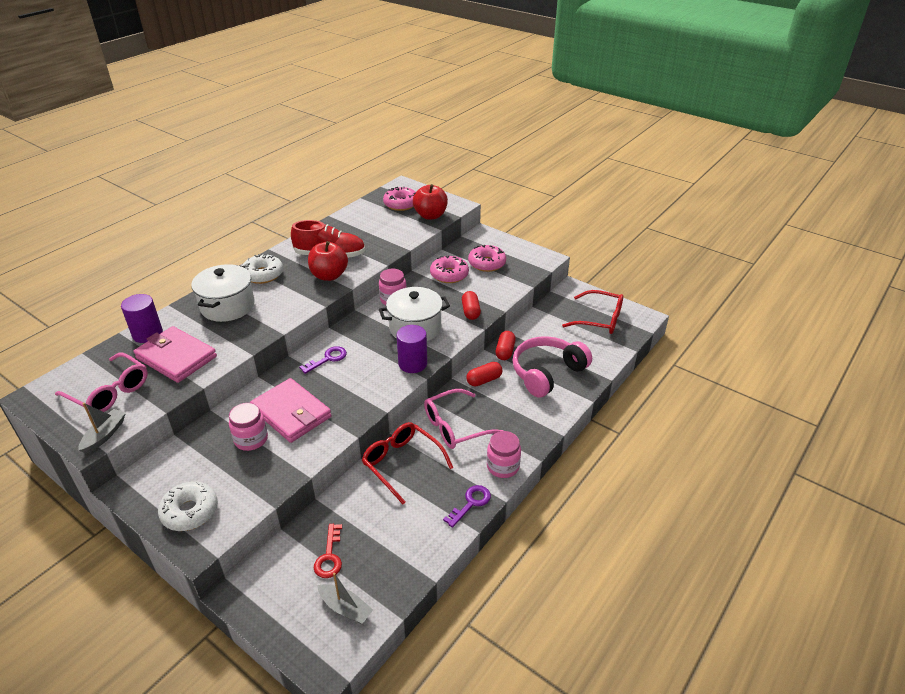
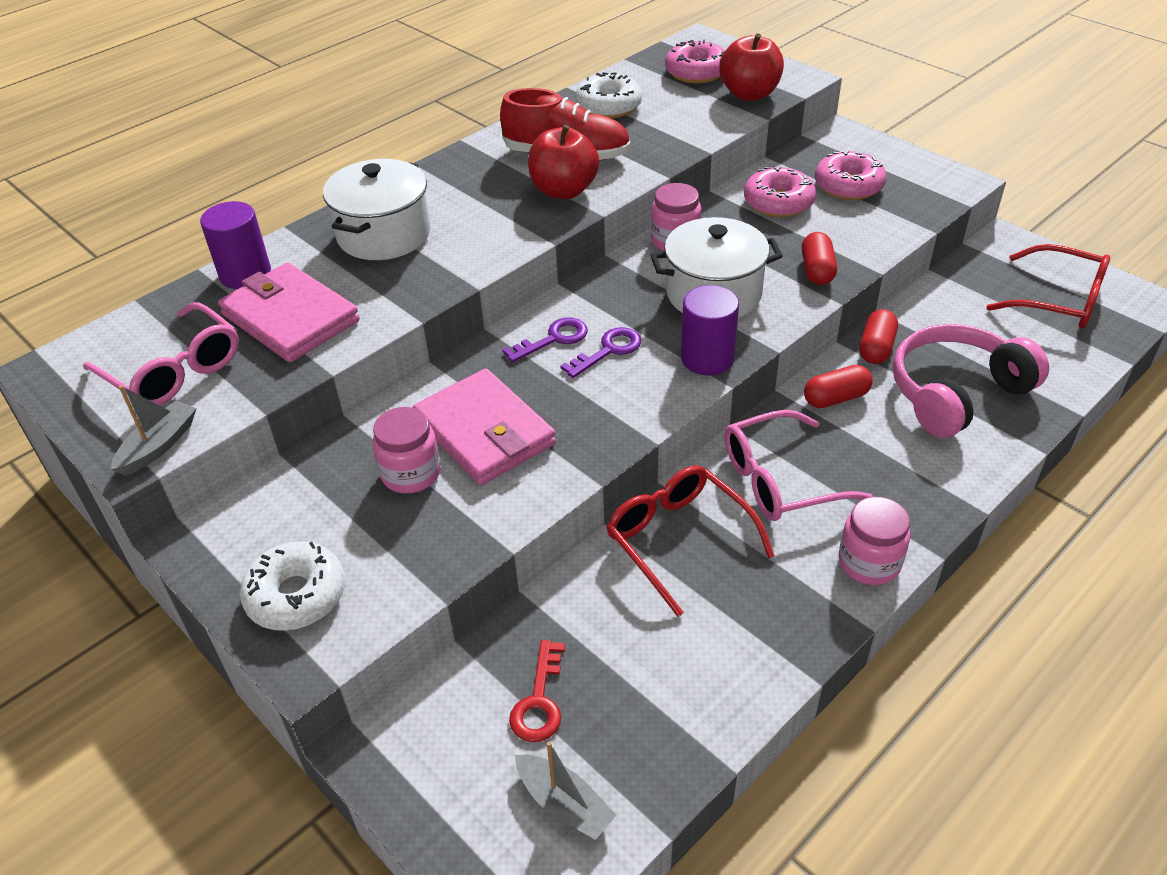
camera: 10 degrees right, 5 degrees up
(263, 274) = (448, 183): white donut -> white donut (608, 106)
(471, 503) = (806, 627): purple key -> purple key (608, 350)

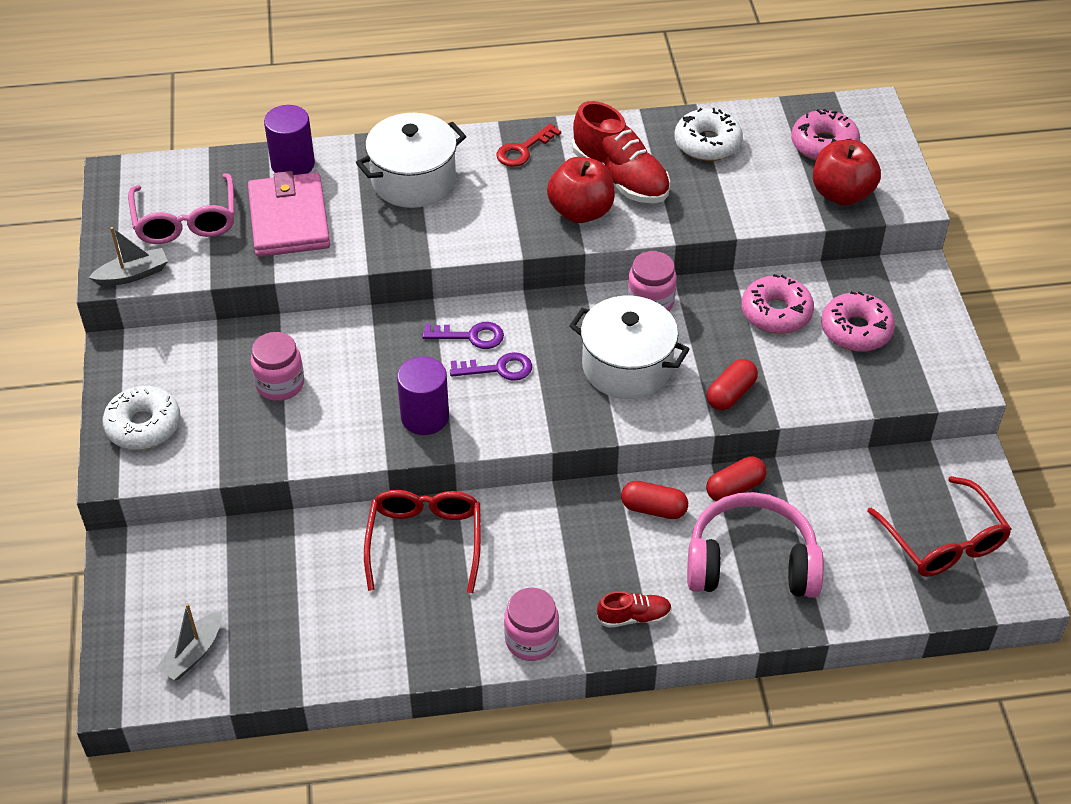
camera: 35 degrees right, 5 degrees up
(484, 432) = (353, 382): pink wallet -> none
(539, 701) = (237, 586): red key -> red key (523, 150)
(564, 804) = (193, 653): grey boat -> grey boat turned 45 degrees clockwise
(707, 358) = (560, 418): purple cylinder -> purple cylinder (425, 417)
(780, 480) = (540, 544): pink glasses -> none
(925, 489) = (634, 617): none -> red shoe

